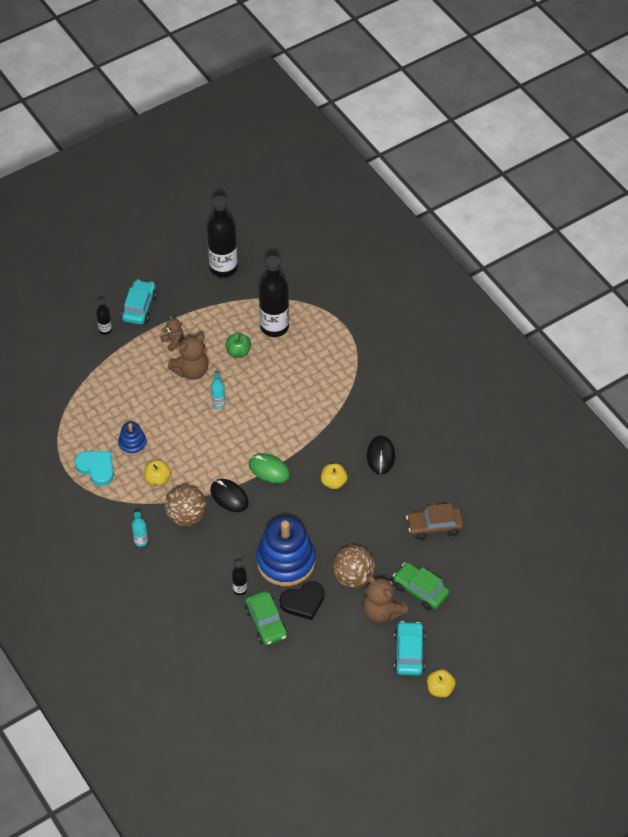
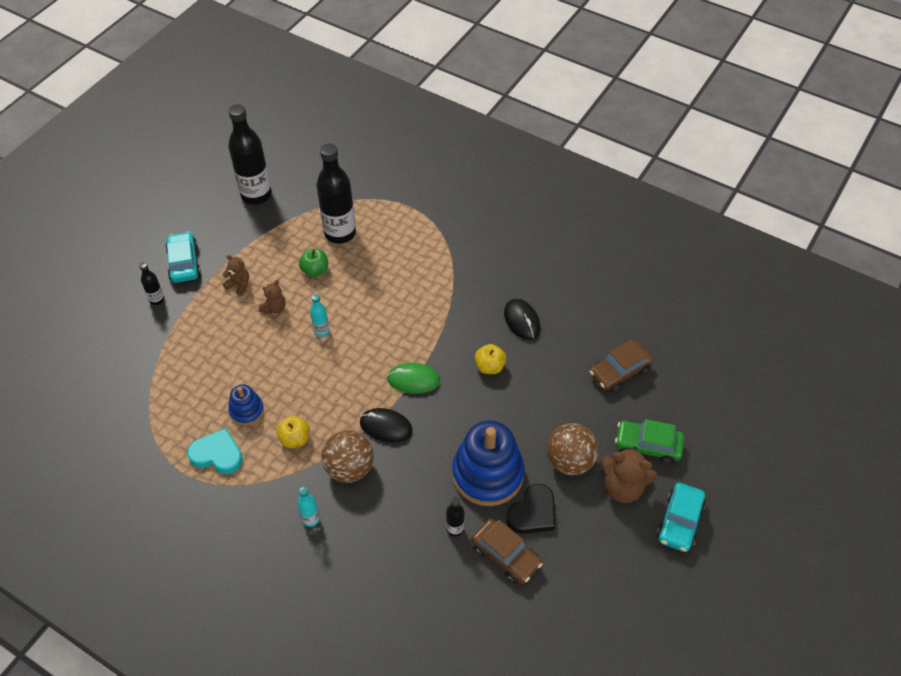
camera: 25 degrees left, 0 degrees up
(191, 371) = (274, 308): brown teddy bear -> brown teddy bear, size x0.58
(266, 623) = (506, 555): green car -> brown car
(409, 653) = (679, 522): turquoise car -> turquoise car turned 135 degrees counterclockwise
(440, 689) = (737, 549): yellow apple -> none

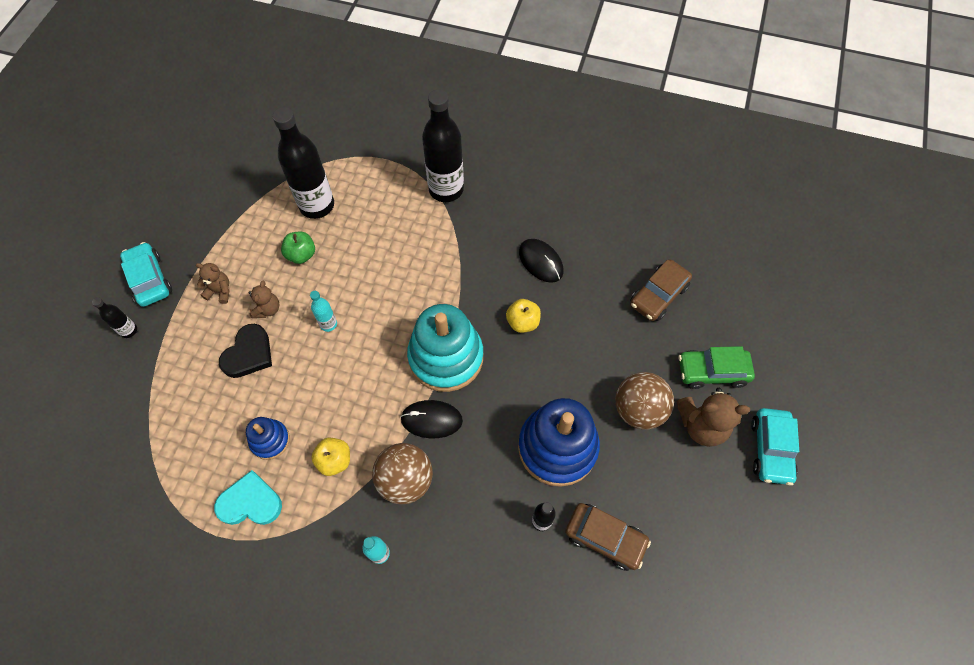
camera: 15 degrees left, 10 degrees up
(256, 195) = (210, 181): black bottle -> black bottle (446, 189)
(413, 380) = (446, 357): green mouse -> turquoise stacking toy
(533, 513) = (618, 480): black heart -> black heart (249, 354)

